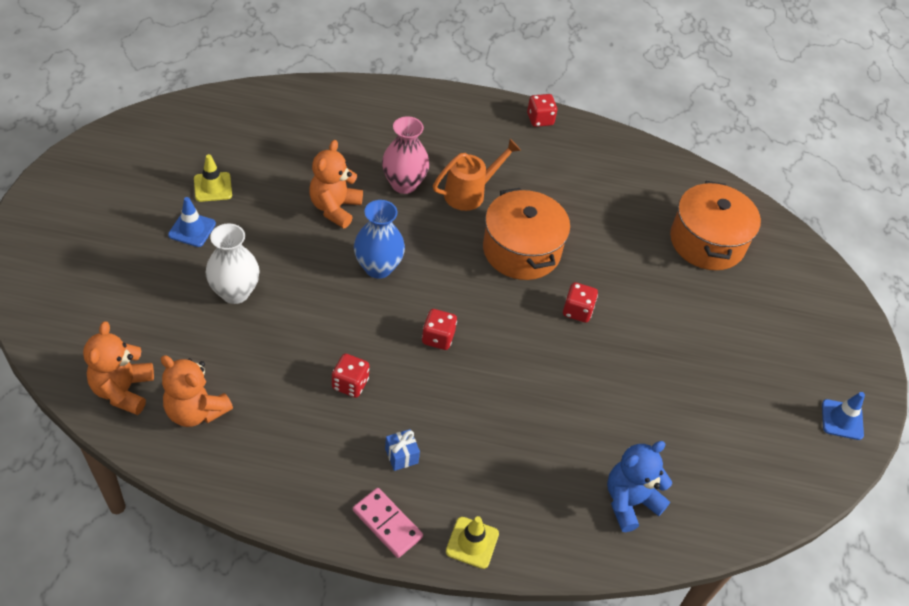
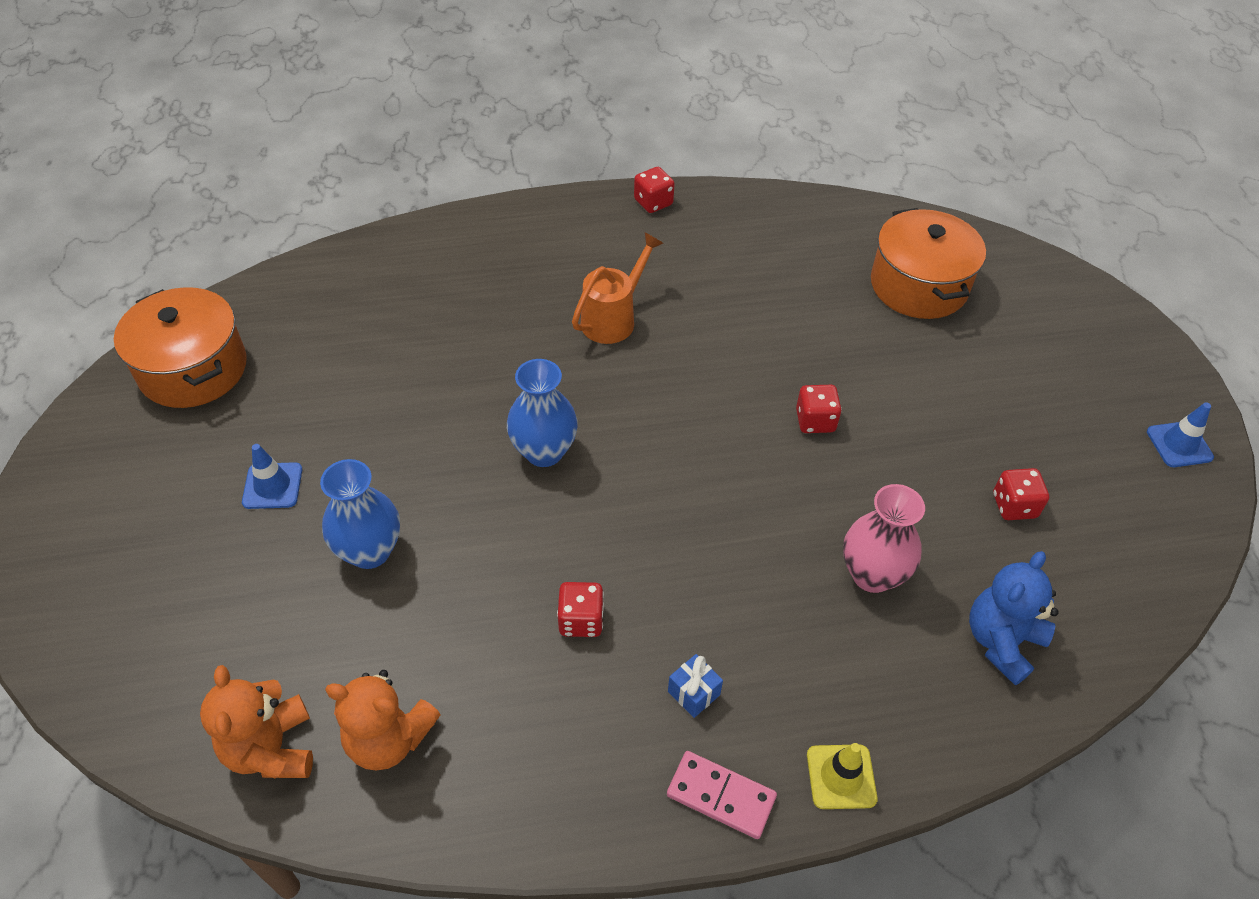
camera: 15 degrees left, 0 degrees up
(213, 187) = (276, 419): yellow traffic cone -> none
(235, 292) = (370, 551): white vase -> blue vase
(335, 208) = (452, 393): orange teddy bear -> none
(404, 184) = (526, 334): pink vase -> pink vase (872, 574)
(438, 338) = (663, 516): red dice -> red dice (1014, 506)
(521, 250) = (711, 369): orange pot -> orange pot (193, 369)

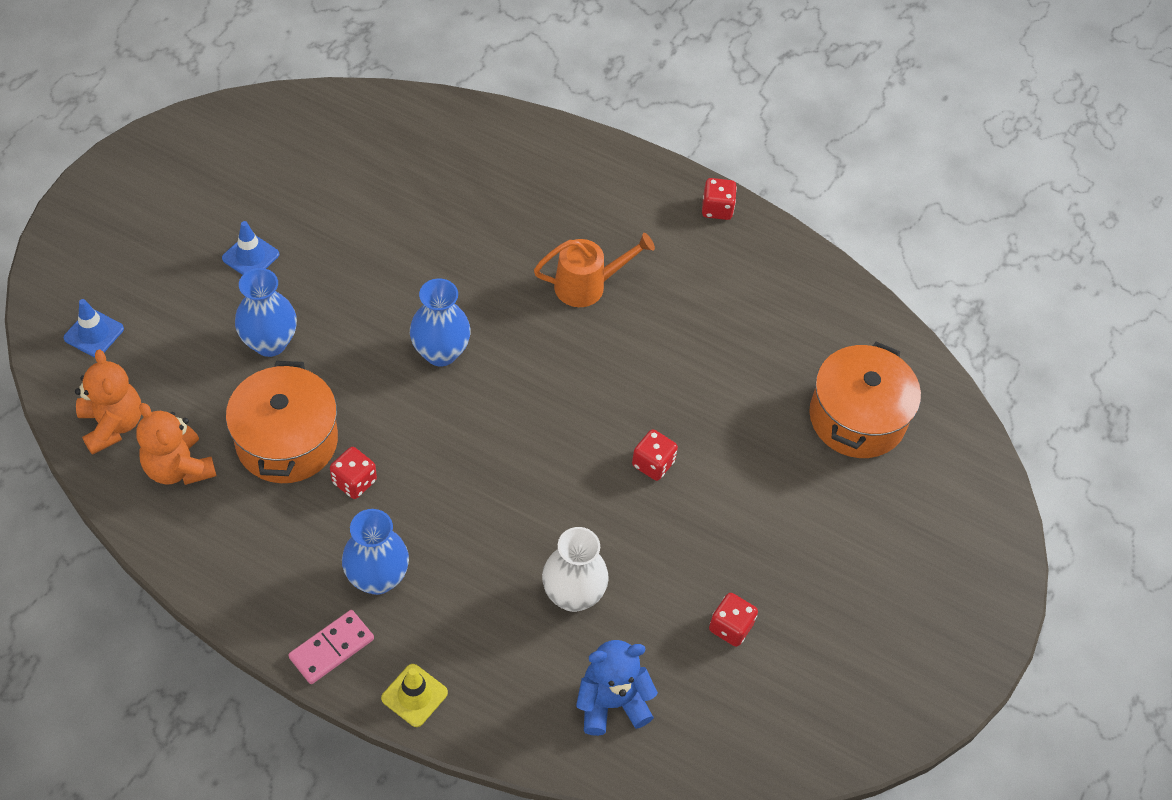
camera: 35 degrees right, 5 degrees up
(193, 369) = (272, 136): orange pot -> orange pot (287, 441)
(271, 749) = (112, 425): orange teddy bear -> orange teddy bear turned 135 degrees clockwise
(693, 693) = (377, 578): blue gift -> blue vase
(721, 796) = (331, 648): pink domino -> pink domino turned 75 degrees clockwise
(872, 574) = (573, 595): pink vase -> white vase
(1179, 444) = (919, 682): blue traffic cone -> blue traffic cone (94, 333)

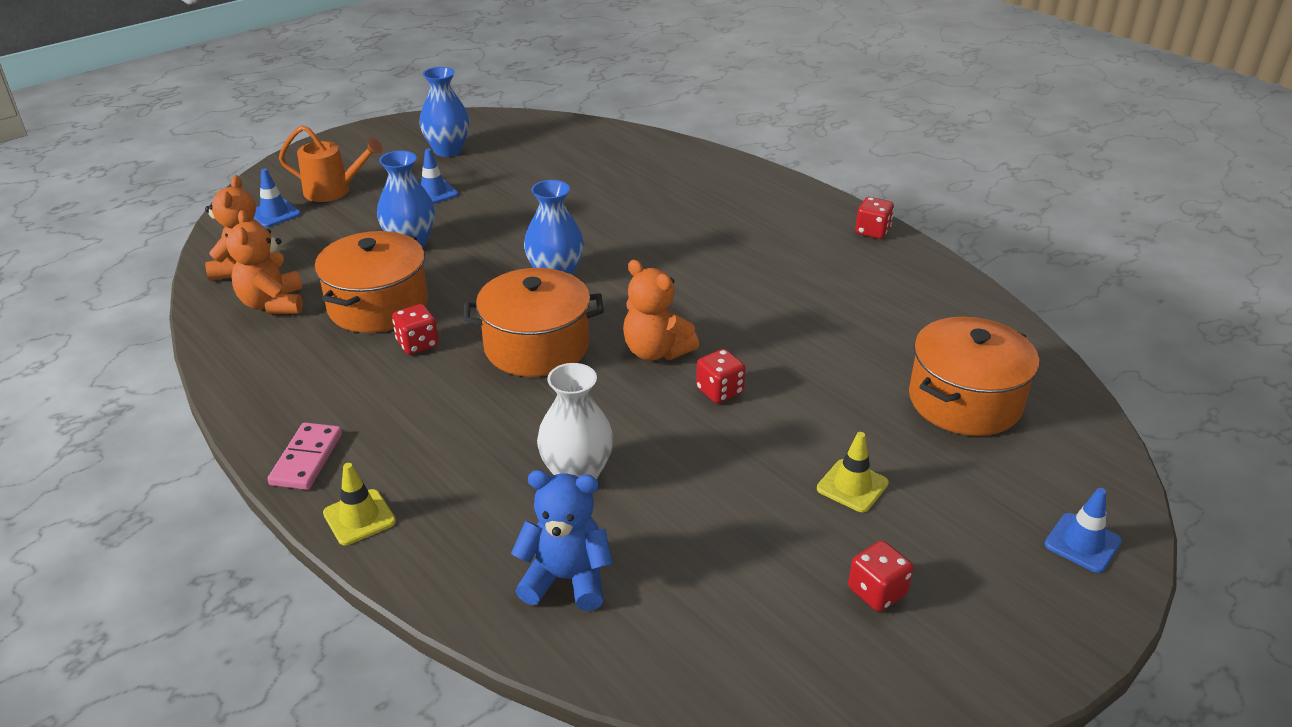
camera: 25 degrees right, 20 degrees down
(331, 648) = (306, 459): pink domino -> pink domino turned 60 degrees counterclockwise
(377, 578) = (389, 416): blue vase -> blue vase (448, 150)
(467, 454) = (536, 346): none -> orange pot
(578, 430) = (656, 351): none -> orange teddy bear
(587, 285) = (720, 258): orange watering can -> orange watering can (334, 191)
(730, 627) = (740, 545): red dice -> red dice (877, 591)
(796, 540) = (852, 486): none -> yellow traffic cone
(978, 547) = (1082, 543): none -> blue traffic cone

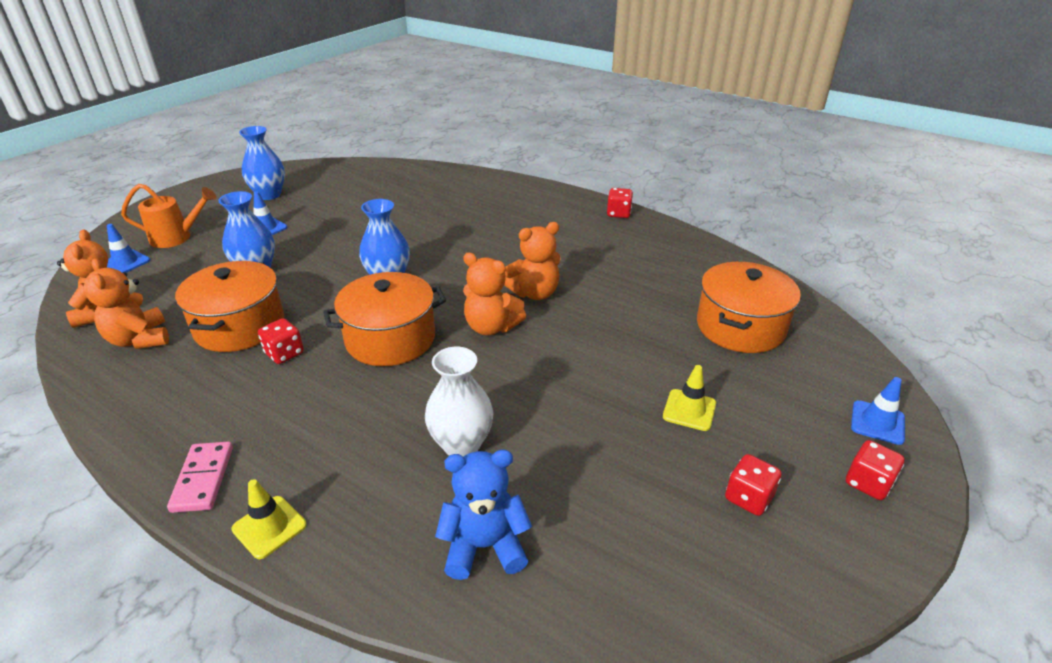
camera: 15 degrees left, 0 degrees up
(719, 391) = (554, 351): red dice -> red dice (868, 483)
(723, 319) = (534, 293): none -> orange teddy bear

